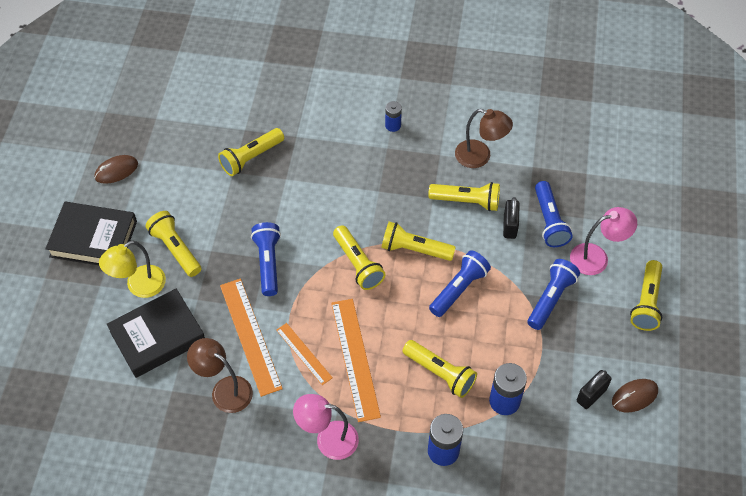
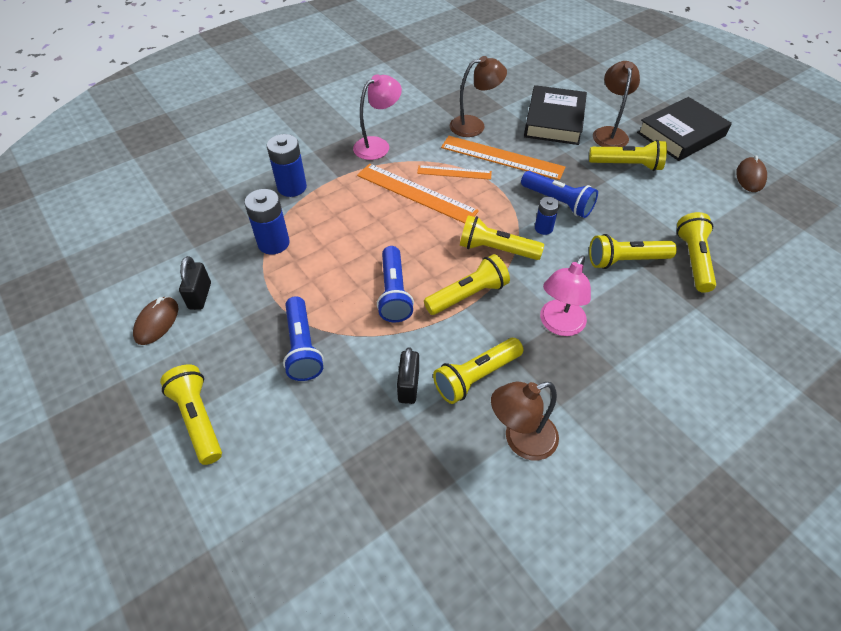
camera: 135 degrees right, 5 degrees down
(139, 286) = (609, 133): yellow lamp -> brown lamp
(393, 125) = (642, 396): blue battery -> blue battery (543, 228)
(440, 373) = (343, 226): yellow flashlight -> yellow flashlight (625, 260)
(509, 226) = (408, 386): black padlock -> black padlock turned 45 degrees clockwise
(549, 221) = (374, 426): blue flashlight -> none
(597, 257) = (289, 427): pink lamp -> pink lamp (558, 325)

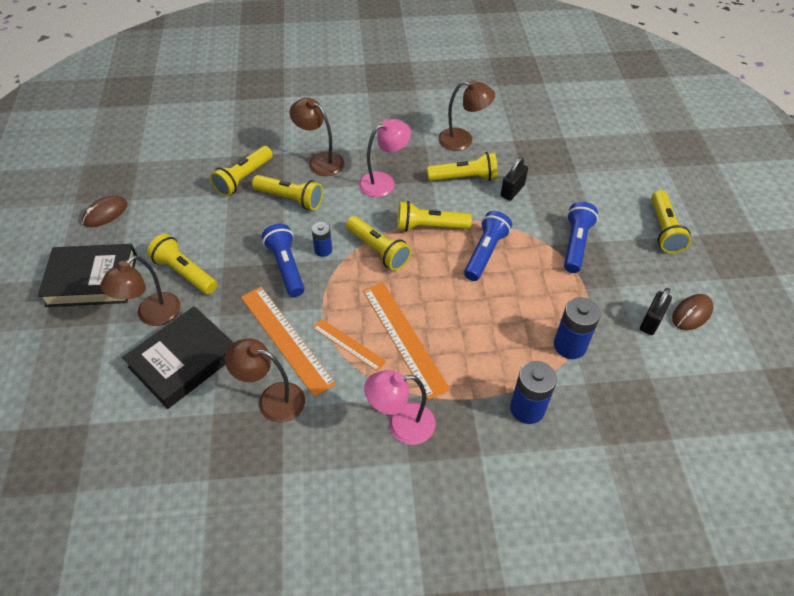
camera: 150 degrees left, 0 degrees up
(649, 317) = (320, 161): none -> brown lamp

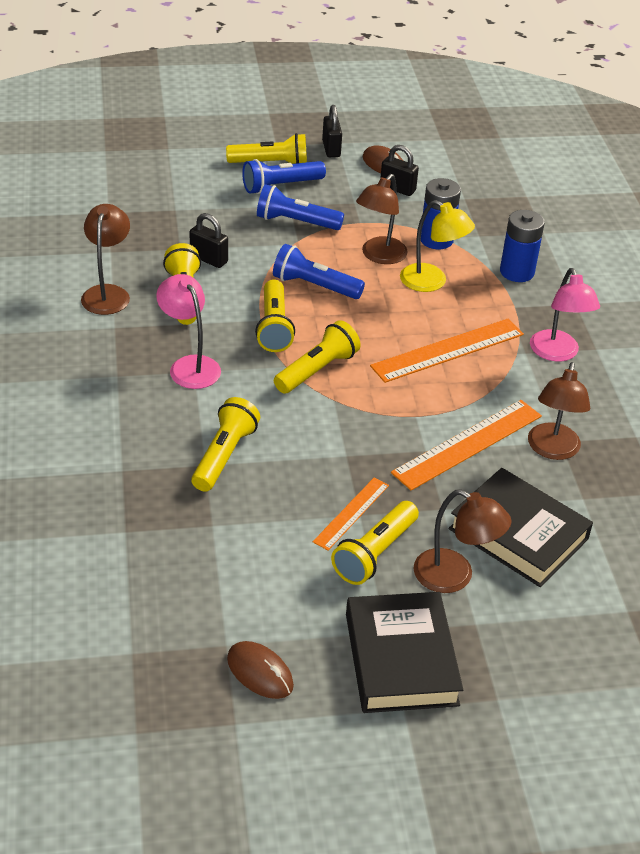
camera: 95 degrees left, 10 degrees down
(243, 178) = (179, 510): yellow flashlight -> none
(286, 267) = (353, 451): blue flashlight -> blue flashlight (281, 186)
(320, 161) = (142, 429): brown lamp -> brown lamp (379, 256)
(323, 250) = (321, 419): blue battery -> none
(348, 344) = (465, 392): orange ruler -> orange ruler (351, 513)
(501, 335) = (431, 282): none -> yellow lamp
(706, 274) = (331, 149): none -> black padlock

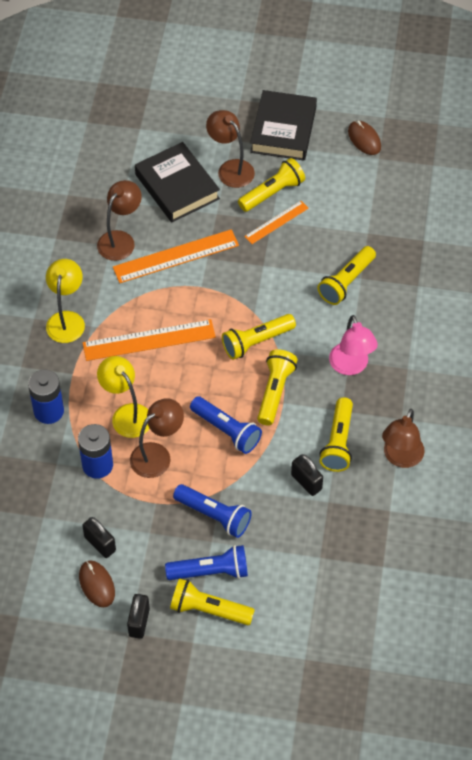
camera: 160 degrees left, 15 degrees up
(557, 353) = (67, 320): pink lamp -> yellow lamp

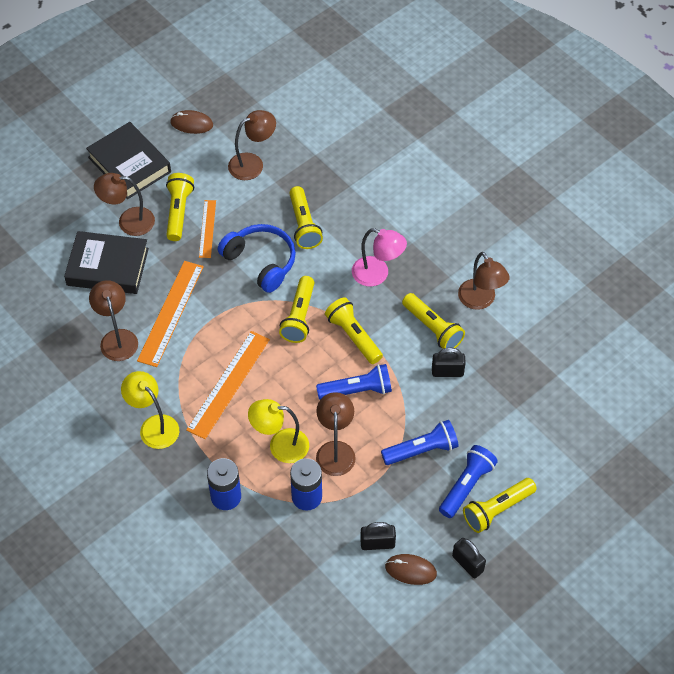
camera: 50 degrees left, 0 degrees up
(282, 279) = (261, 262): none -> blue headphones
(369, 206) = (252, 163): none -> brown lamp

